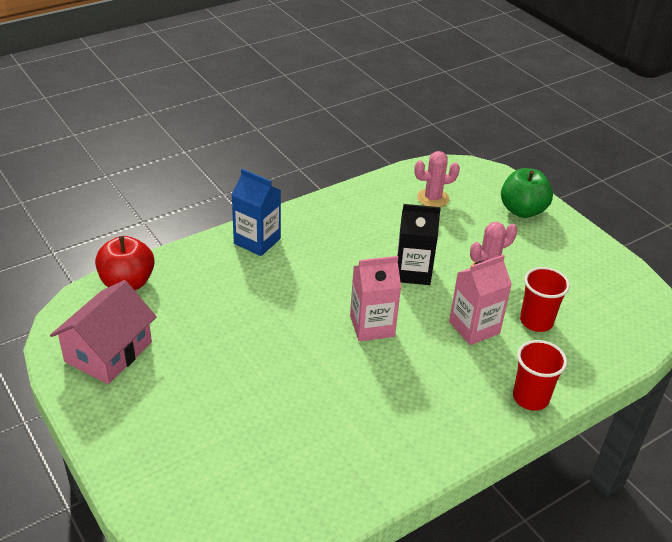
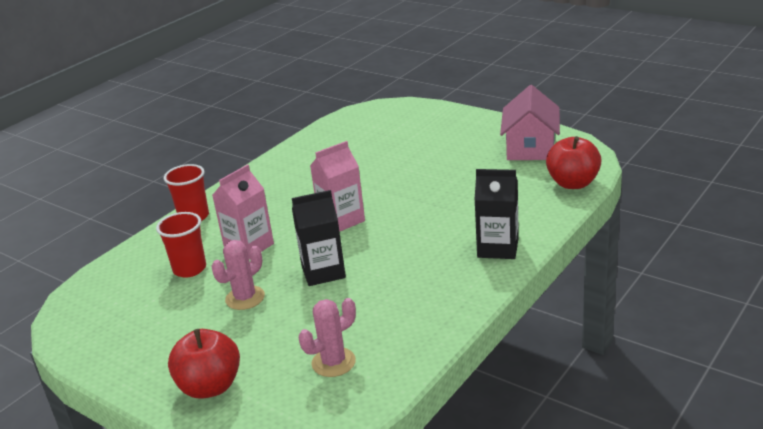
camera: 165 degrees right, 10 degrees down
(257, 241) = (498, 248): blue carton -> black carton
(522, 210) = (210, 386): green apple -> red apple

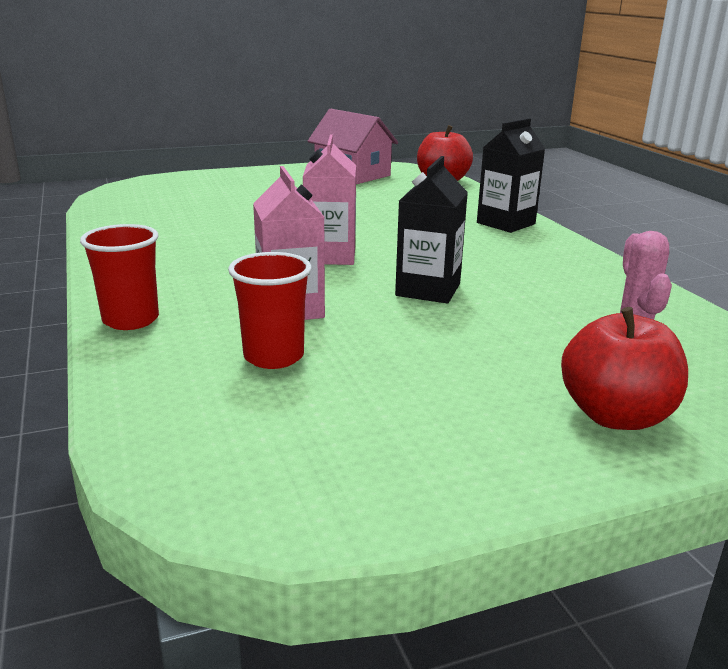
camera: 60 degrees left, 5 degrees down
(245, 298) = (417, 341): pink cactus -> none

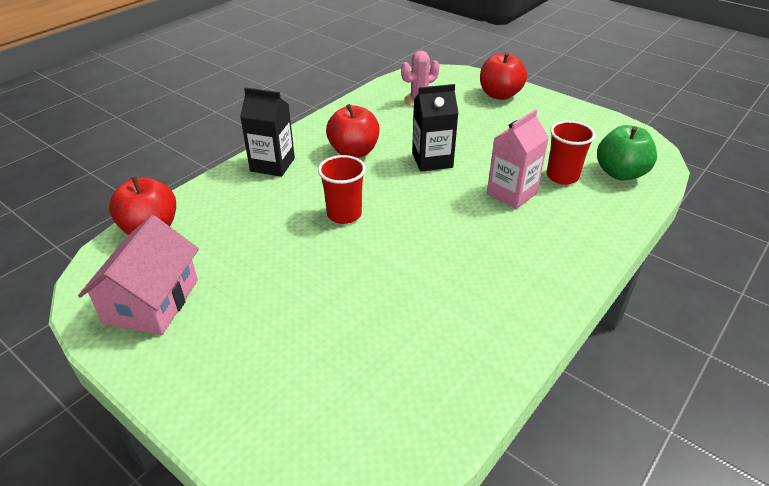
camera: 120 degrees left, 15 degrees up
(131, 320) = (596, 241): red cup -> red cup (344, 214)
(206, 410) = (620, 173): none -> green apple
(330, 256) = (418, 213): pink carton -> none
(497, 258) = (354, 152): none -> red apple

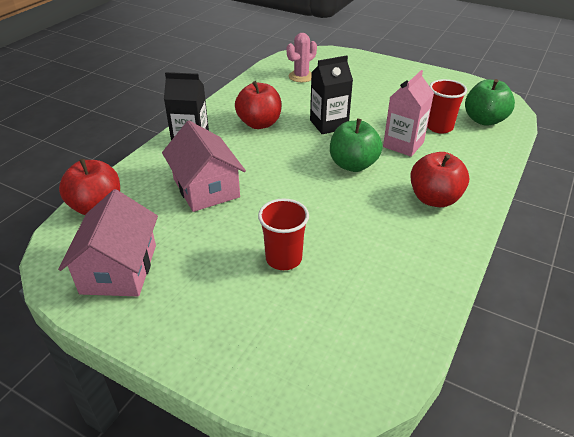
camera: 10 degrees left, 0 degrees up
(271, 220) = (206, 188): none -> pink house
(344, 214) = (268, 176): red cup -> red cup (283, 258)
(444, 212) = (353, 165): none -> green apple
(499, 95) = (367, 67): red apple -> red apple (434, 199)

